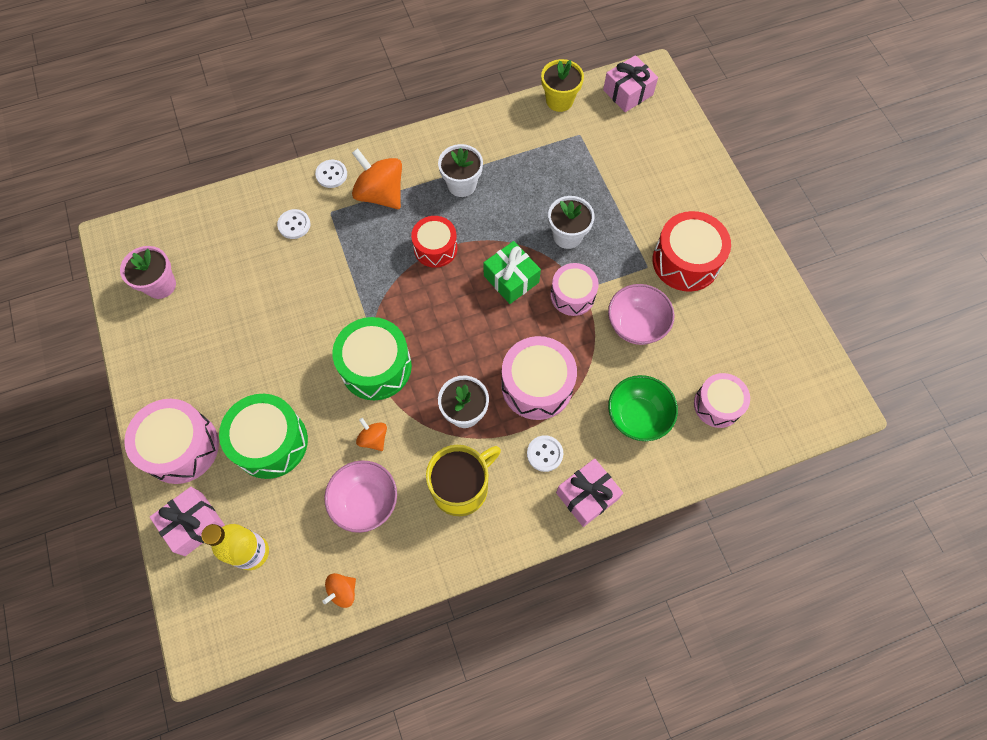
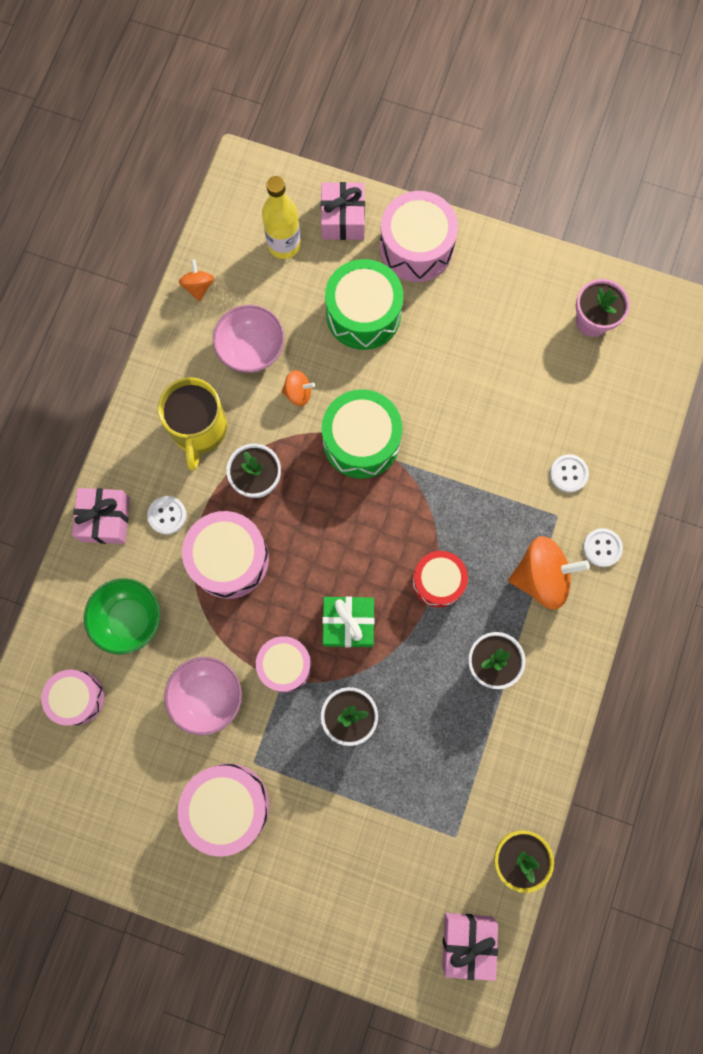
camera: 130 degrees right, 10 degrees up
(685, 261) = (227, 806): red drum -> pink drum

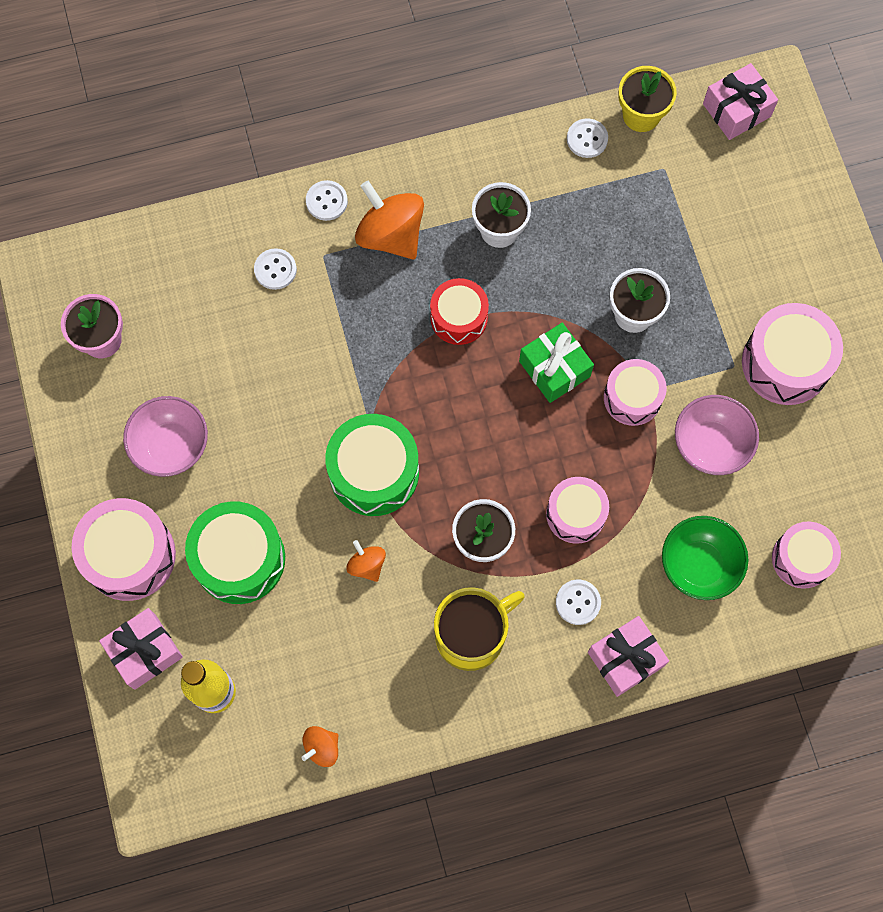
camera: 125 degrees left, 5 degrees down
(229, 559) = (575, 514): pink drum -> pink drum, size x0.66
(251, 350) = (353, 643): pink bowl -> pink bowl (171, 446)
(523, 792) = (587, 139): none -> white button

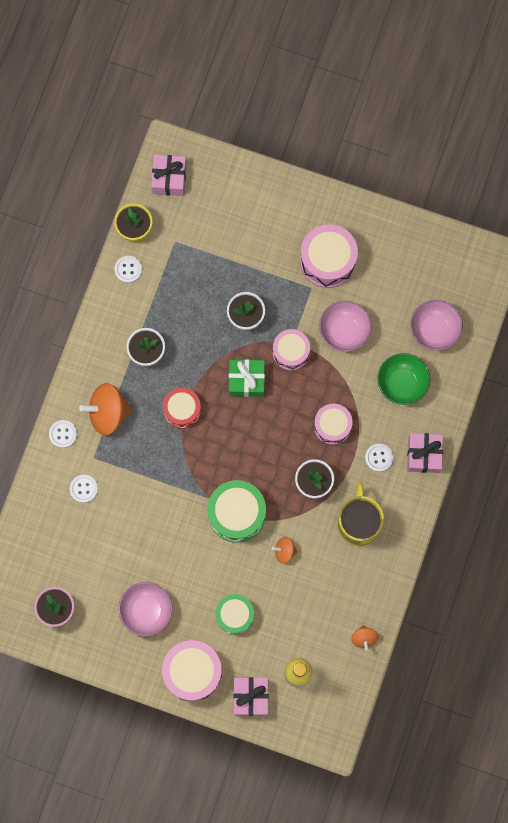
camera: 55 degrees left, 5 degrees up
(239, 559) = (235, 615): green drum -> green drum, size x0.66
(801, 559) = (434, 330): pink drum -> pink bowl

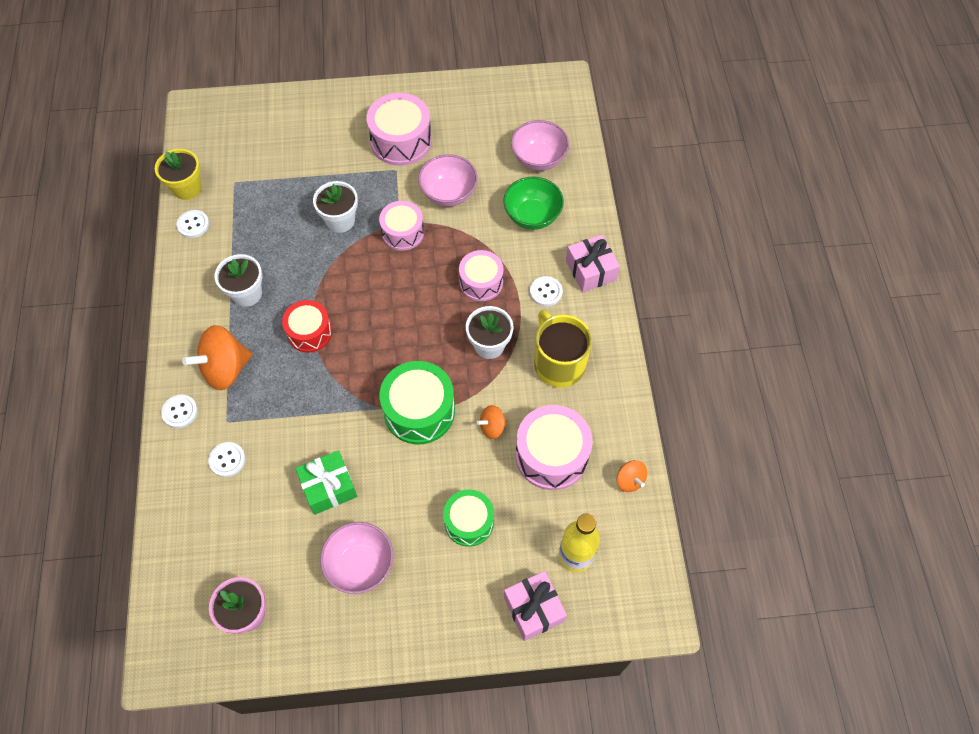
camera: 25 degrees left, 15 degrees down
(169, 179) = (205, 132): pink gift -> none
(192, 672) = (449, 612): pink drum -> pink drum (551, 455)
(246, 380) = (368, 276): green gift -> green gift (329, 487)

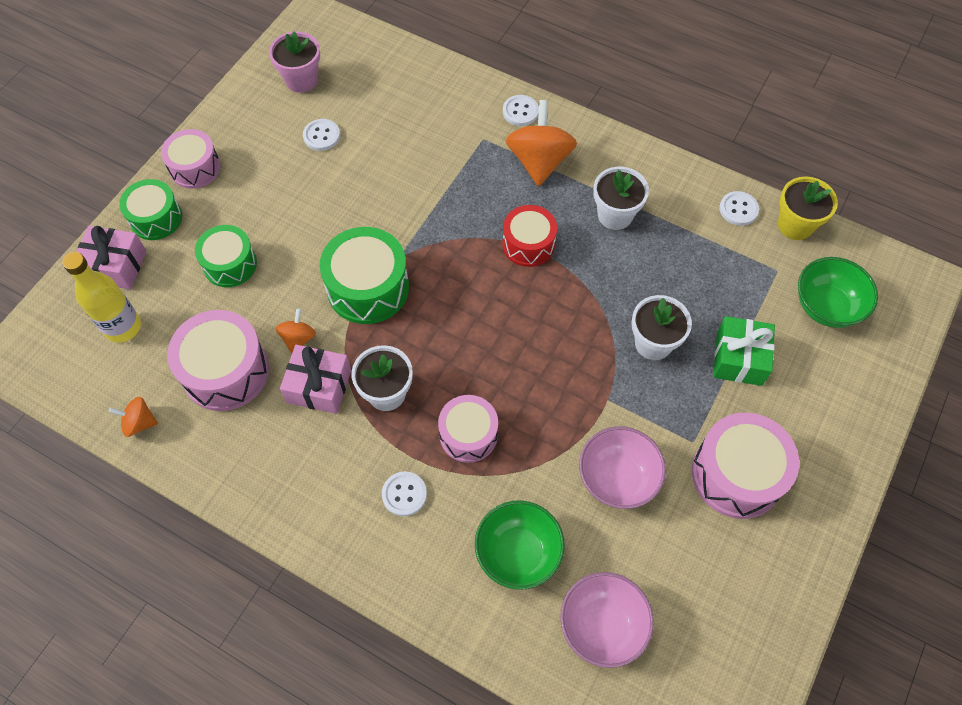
camera: 125 degrees right, 0 degrees up
(227, 460) = (445, 123): white button -> white button (321, 136)
(247, 146) = (826, 307): none -> green bowl
(329, 487) = (356, 180): green gift -> green gift (739, 358)
(360, 565) = (269, 167): pink bowl -> none
(403, 232) = (593, 395): pink drum -> pink drum (195, 168)
(470, 616) = (156, 218): none -> green drum
(558, 363) = (311, 446): yellow mug -> none
(591, 270) = (393, 566): pink gift -> pink gift (319, 386)

